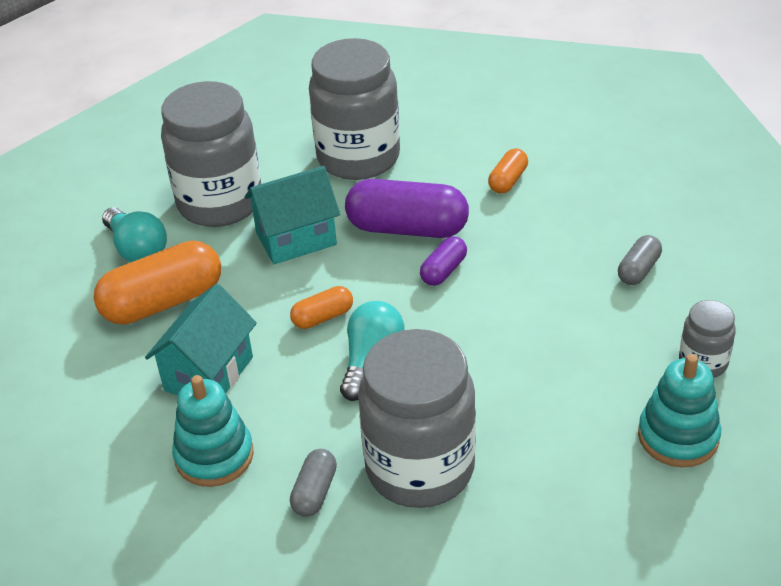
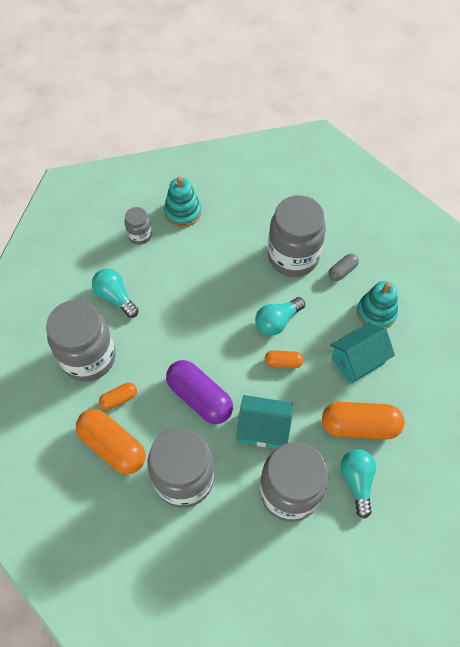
camera: 150 degrees left, 20 degrees up
(443, 271) = (204, 355): purple capsule -> none
(469, 144) = (112, 446): none -> orange capsule
(592, 196) = (88, 357): none -> grey jar
(638, 270) = (115, 297): grey capsule -> turquoise light bulb

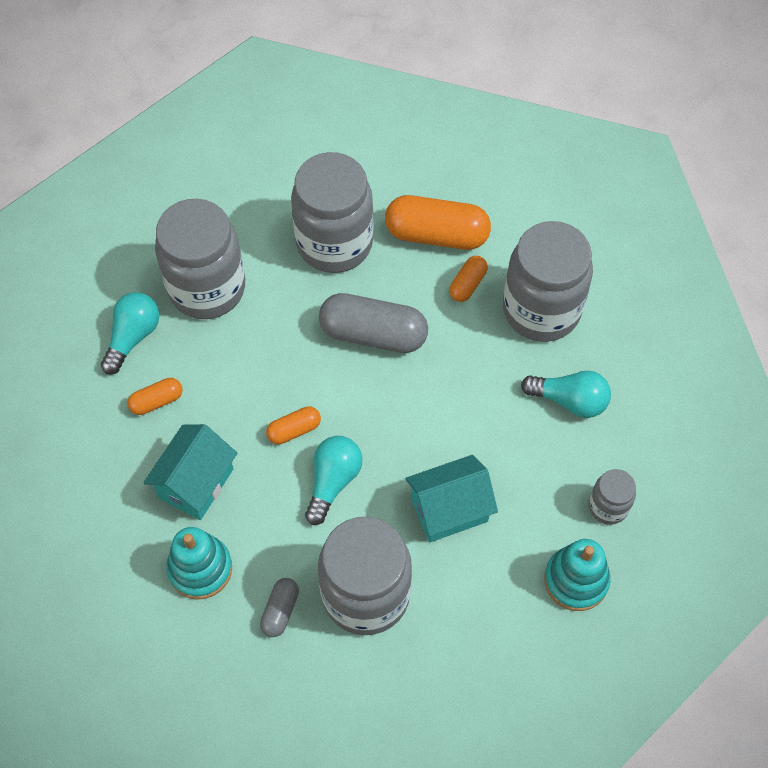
camera: 150 degrees right, 0 degrees up
(200, 397) = (373, 334): purple capsule -> grey capsule
(263, 429) = (274, 338): turquoise house -> turquoise house (449, 510)
(357, 481) = (133, 337): turquoise light bulb -> turquoise light bulb turned 120 degrees counterclockwise
(360, 425) = (156, 401): orange capsule -> orange capsule, size x0.50

